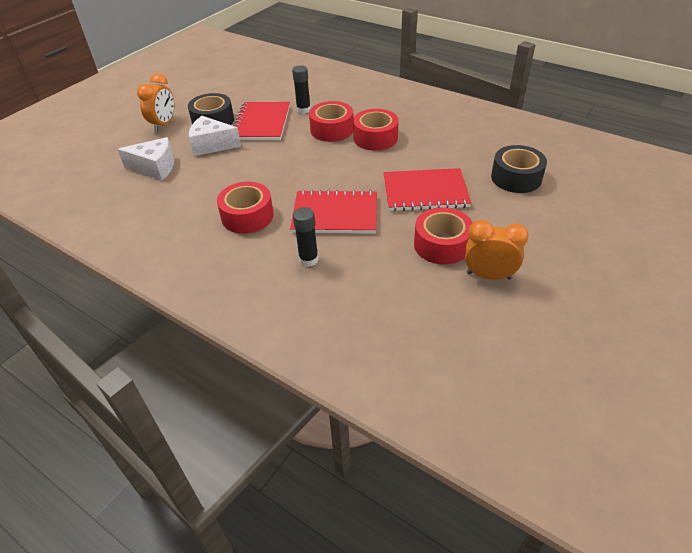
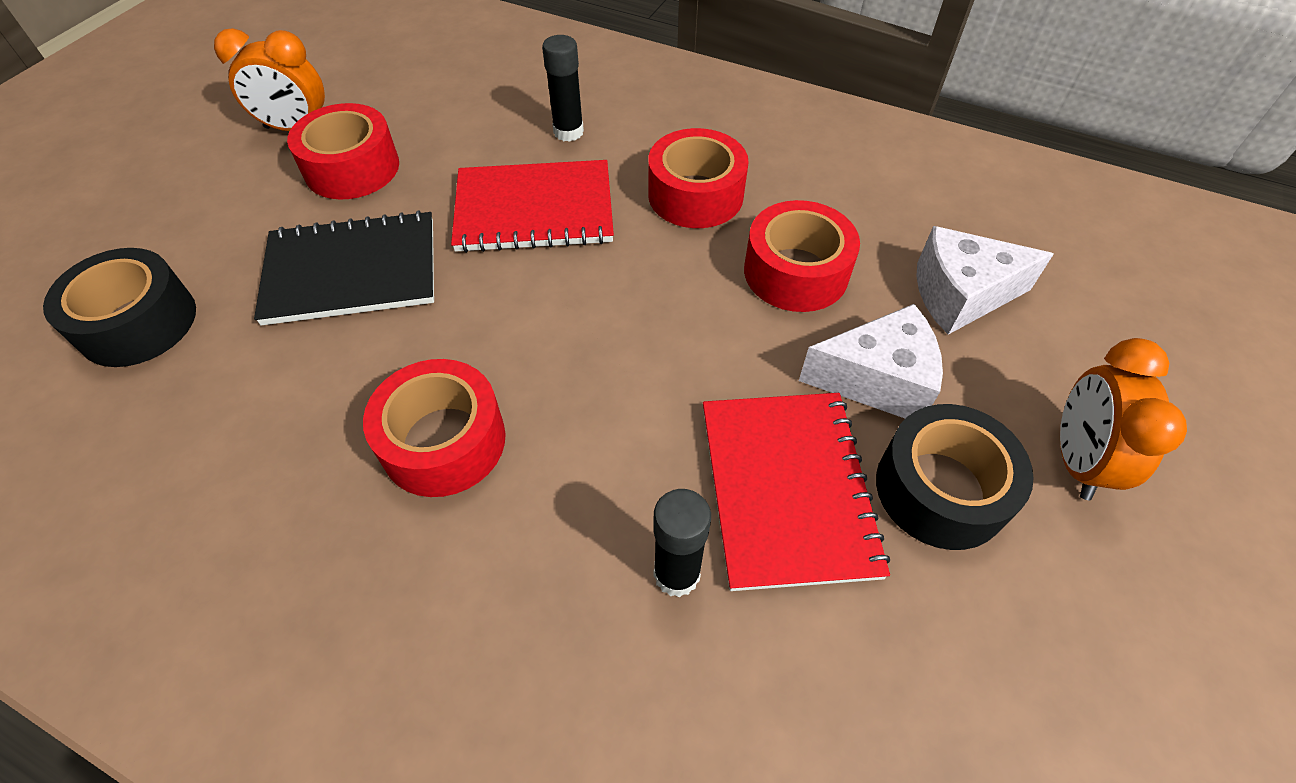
camera: 170 degrees right, 10 degrees up
(332, 130) = (569, 470): red tape -> red tape (796, 272)
(425, 192) = (352, 271): red notebook -> black notebook

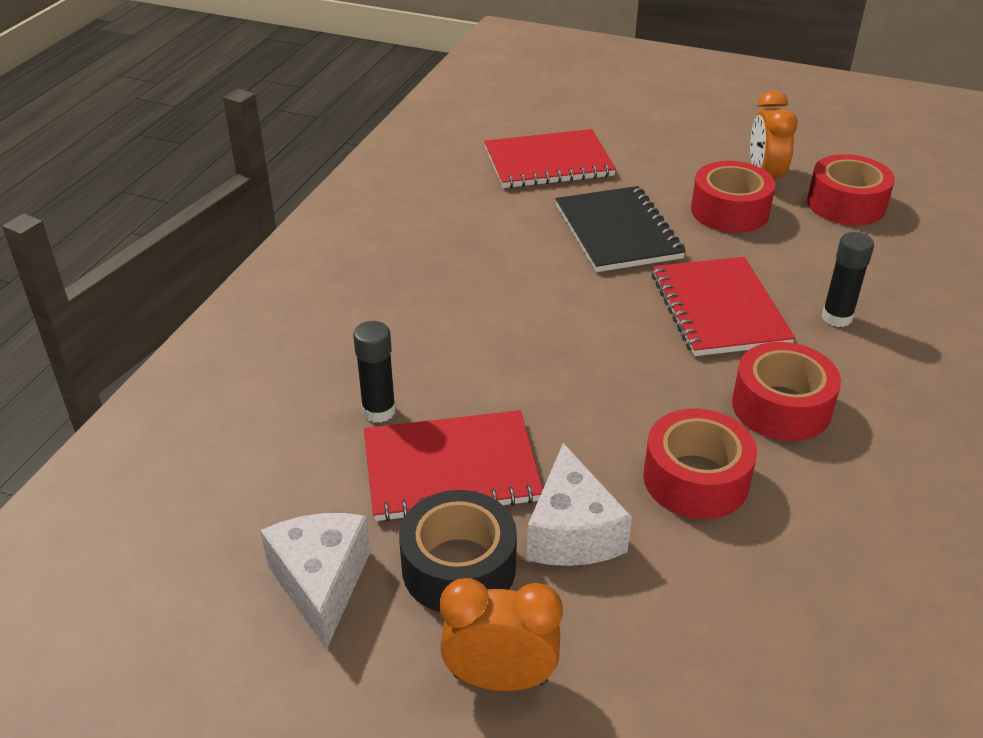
camera: 85 degrees right, 15 degrees down
(138, 323) = (548, 162): black tape -> red notebook
(443, 441) = (474, 296): red tape -> red tape (846, 204)
(960, 295) = (703, 612): white cheese -> white cheese (321, 583)

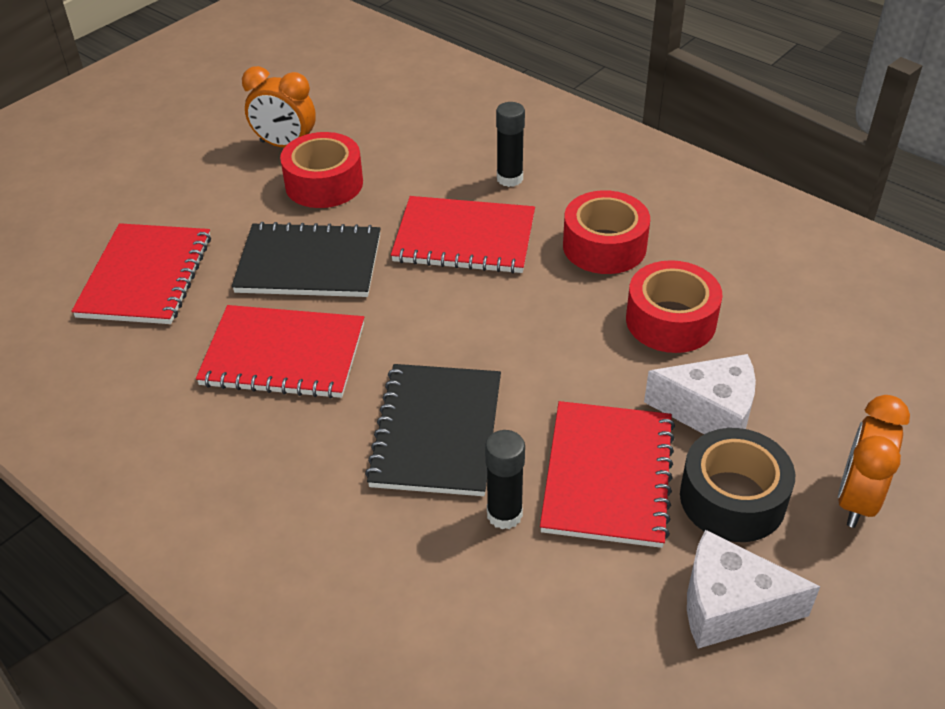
camera: 70 degrees left, 5 degrees up
(456, 351) = (437, 431): none -> black notebook
(501, 249) = (283, 354): none -> red notebook
(846, 204) = (359, 117): red tape -> none

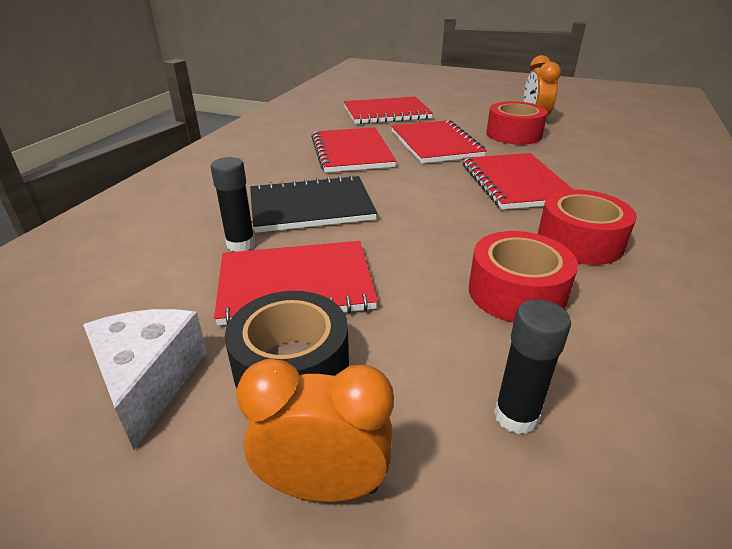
camera: 70 degrees right, 10 degrees down
(309, 264) = (435, 144): black notebook -> red notebook
(509, 179) = (607, 188): black glue stick -> black glue stick (516, 416)
(710, 412) = (404, 335): white cheese -> none

